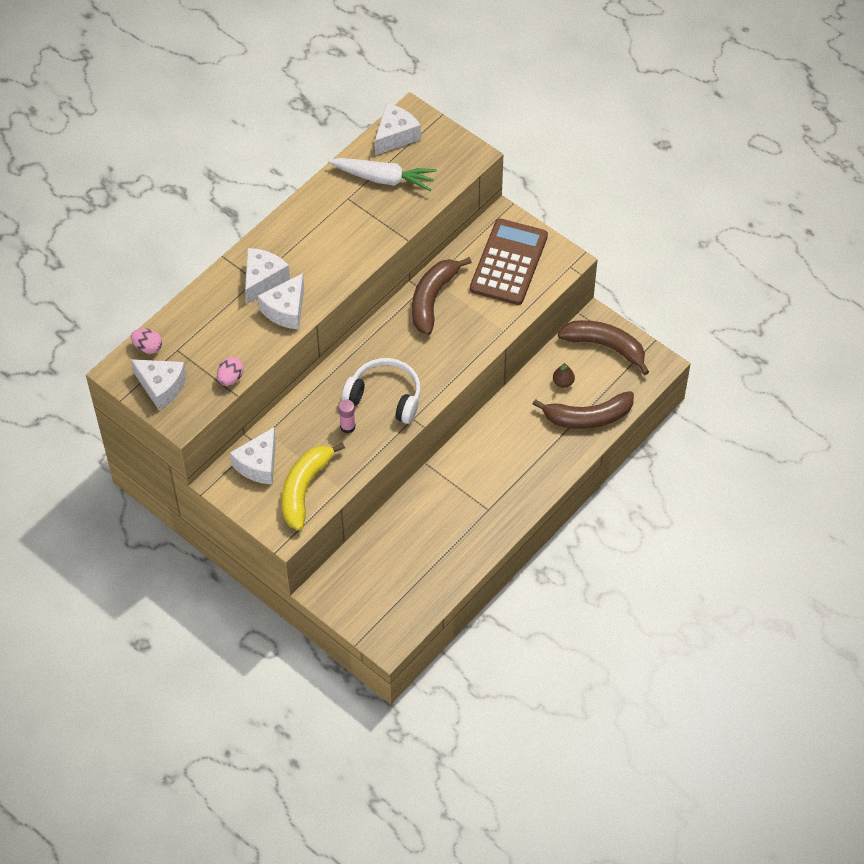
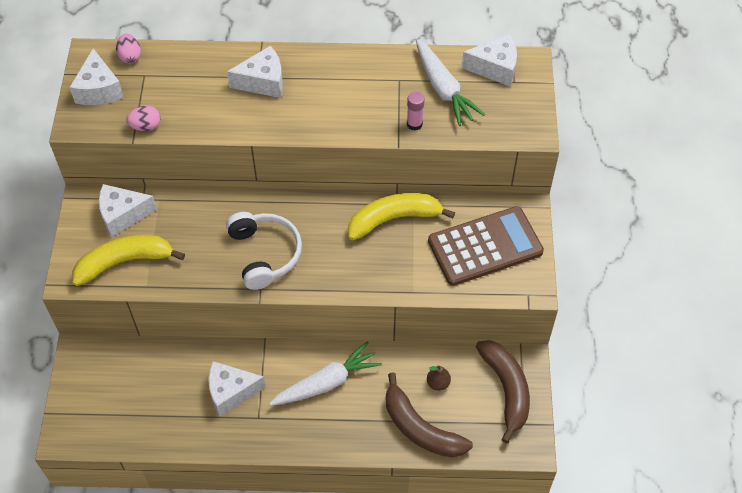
camera: 50 degrees right, 0 degrees up
(286, 310) = (246, 116): white cheese -> white cheese (231, 392)
(347, 427) = (211, 249): pink glue stick -> pink glue stick (414, 124)
(432, 299) = (394, 219): brown banana -> yellow banana
(499, 448) = (327, 382): none -> white carrot

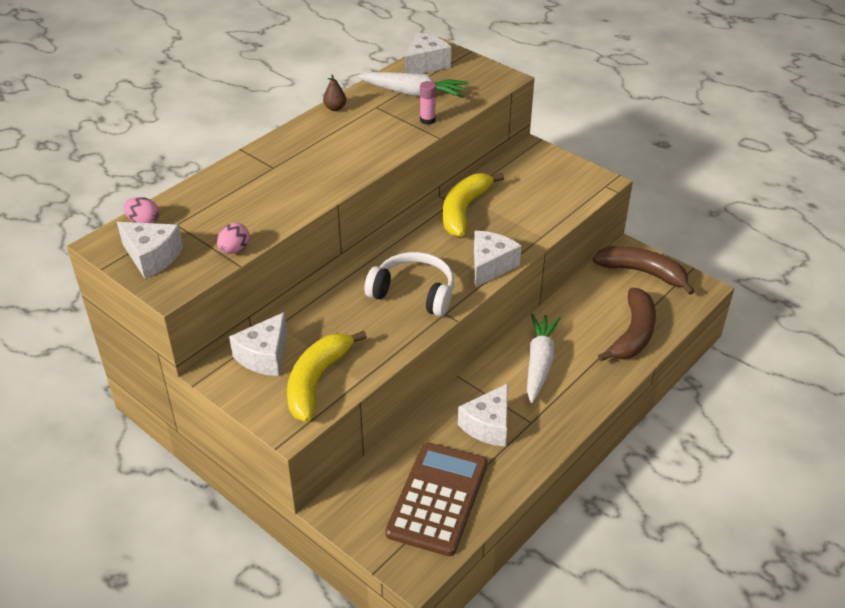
camera: 50 degrees left, 15 degrees down
(263, 82) = (282, 167): white cheese -> white cheese (490, 266)
(420, 428) = (633, 334): brown banana -> brown banana turned 60 degrees counterclockwise
(438, 383) = (602, 303): brown pear -> brown pear (335, 108)
(485, 246) = (541, 182): brown calculator -> brown calculator (437, 499)

